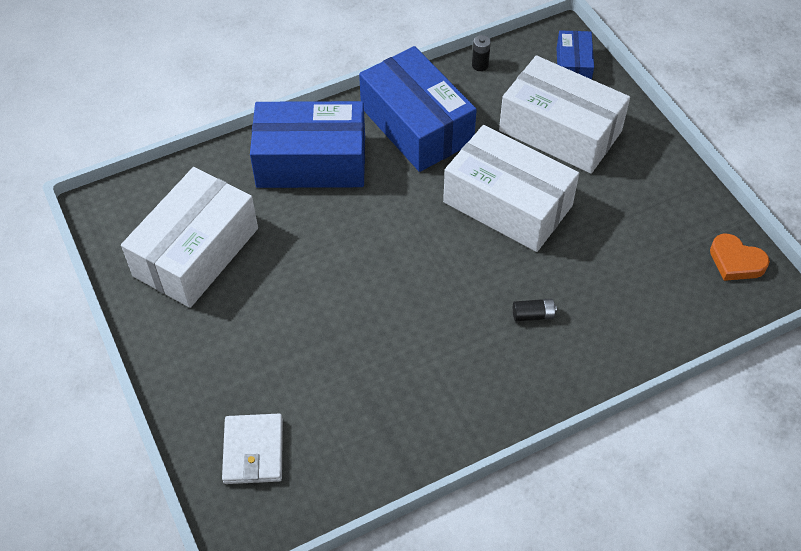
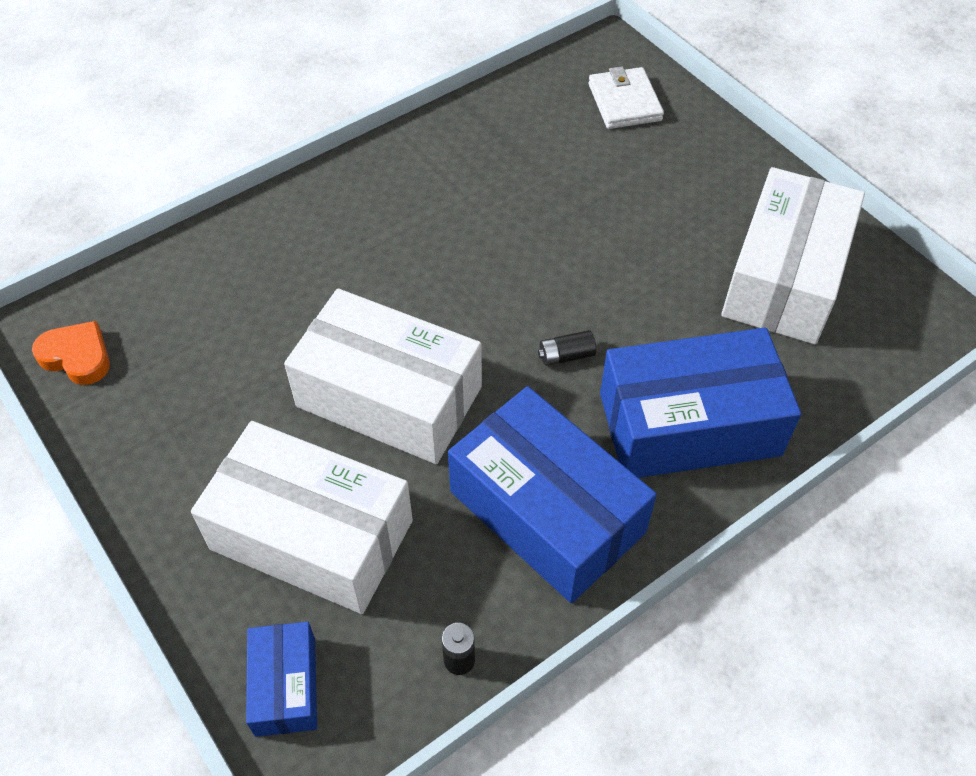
camera: 170 degrees right, 0 degrees up
(533, 315) = (348, 258): black battery -> black battery (566, 356)

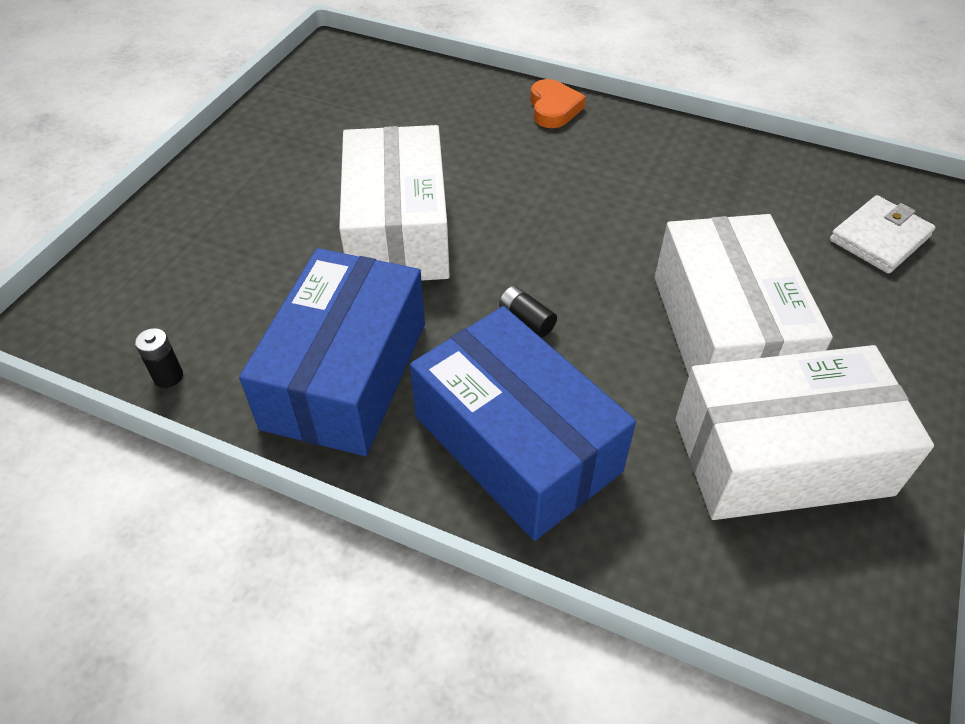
camera: 60 degrees right, 5 degrees down
(77, 356) = (322, 73): orange heart -> orange heart (553, 108)
(285, 686) = (104, 286): blue box -> none
(312, 534) = (241, 244): white box -> white box (725, 331)

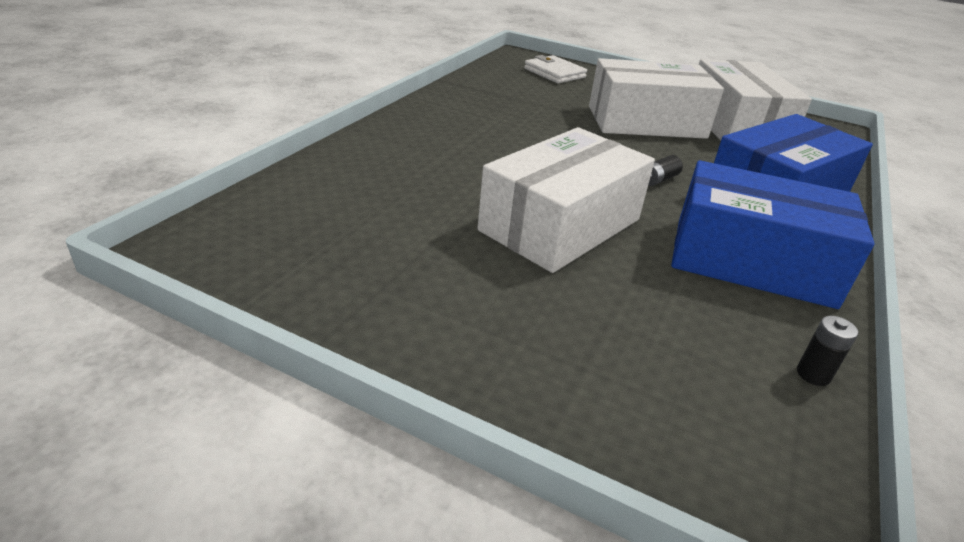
camera: 90 degrees left, 15 degrees down
(398, 230) = (560, 225): white box -> white box turned 45 degrees counterclockwise
(553, 108) = (383, 137): orange heart -> none

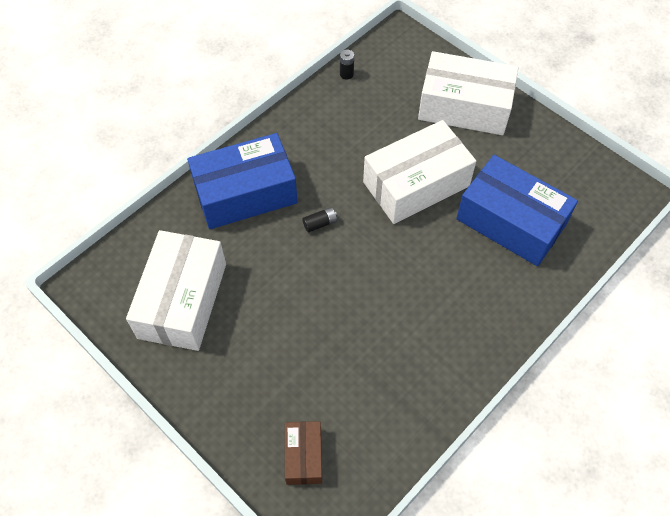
camera: 160 degrees left, 25 degrees up
(554, 73) = (303, 456): white wallet -> brown box
(646, 122) = (269, 317): white box -> white box (464, 107)
(752, 261) = (317, 138): blue box -> blue box (511, 222)

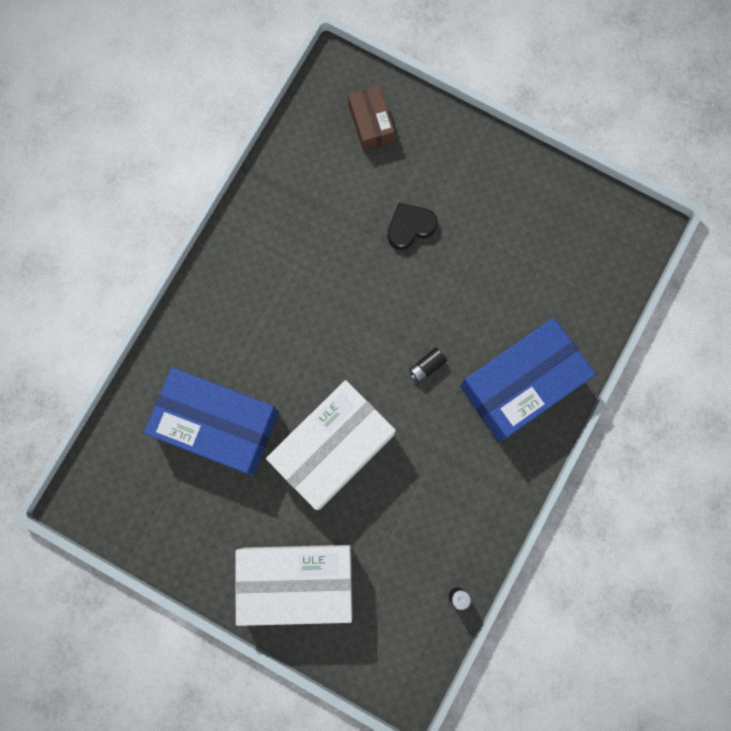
camera: 165 degrees right, 20 degrees up
(183, 300) = (538, 240): white box -> none
(297, 341) = (410, 227): none -> black heart

